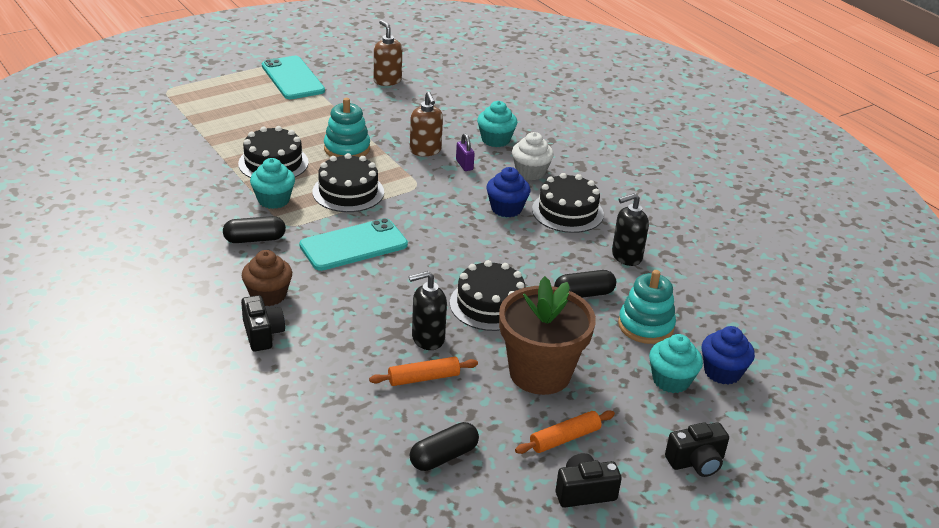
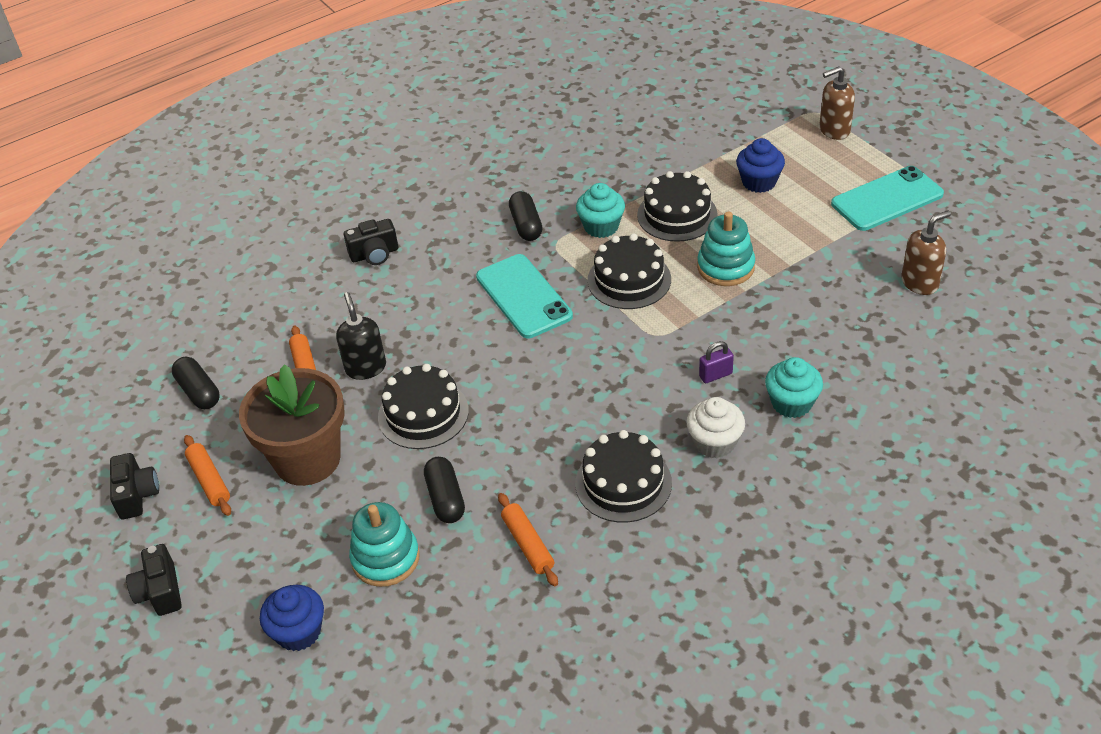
camera: 95 degrees right, 10 degrees up
(268, 295) = (433, 249): brown cupcake -> none
(425, 151) = (741, 336): brown soap dispenser -> brown soap dispenser (834, 130)
(506, 208) = (619, 421): blue cupcake -> blue cupcake (759, 182)
(626, 256) = (527, 544): black soap dispenser -> orange rolling pin
(671, 380) = (288, 578): turquoise cupcake -> none

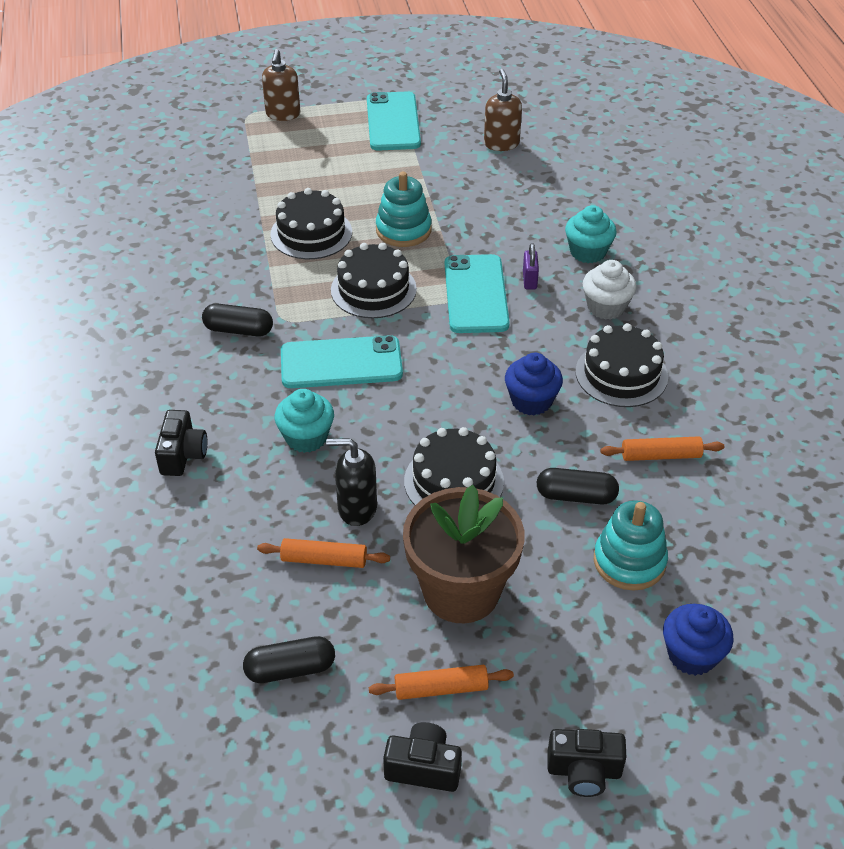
camera: 70 degrees left, 0 degrees up
(601, 226) = (285, 283): turquoise cupcake -> turquoise cupcake (306, 437)
(669, 346) = (476, 294): none -> turquoise phone
(759, 182) = (311, 175): blue cupcake -> blue cupcake (531, 401)

